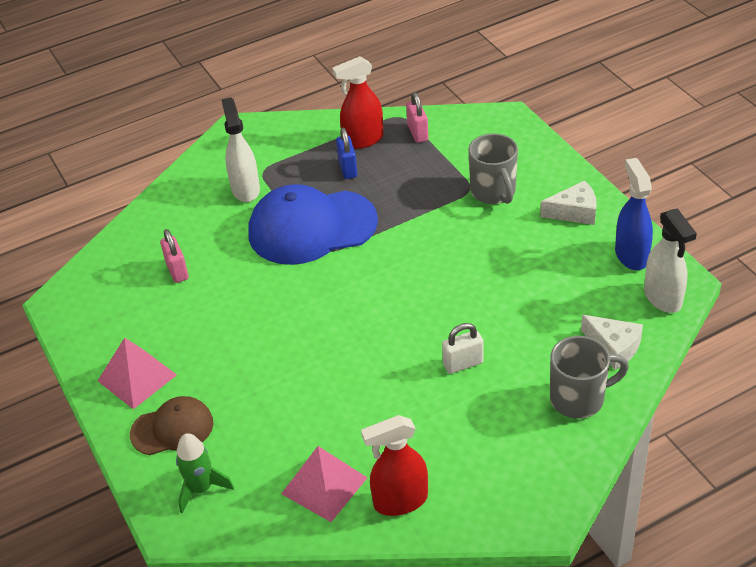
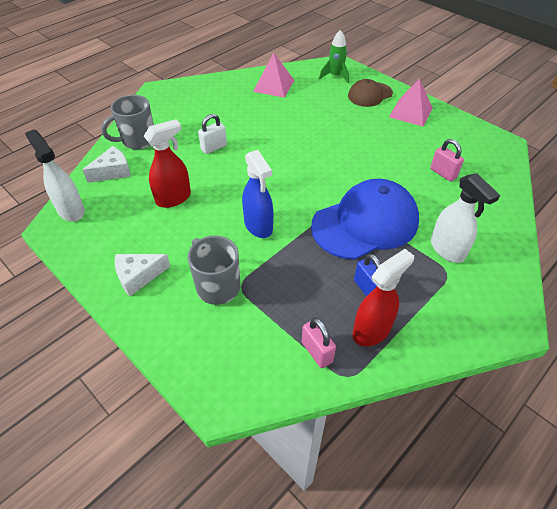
camera: 160 degrees right, 5 degrees up
(400, 501) = (232, 86): red spray bottle -> red spray bottle (174, 198)
(613, 347) = (113, 171): white cheese -> white cheese turned 120 degrees clockwise
(631, 255) = (91, 242): blue spray bottle -> blue spray bottle (258, 226)

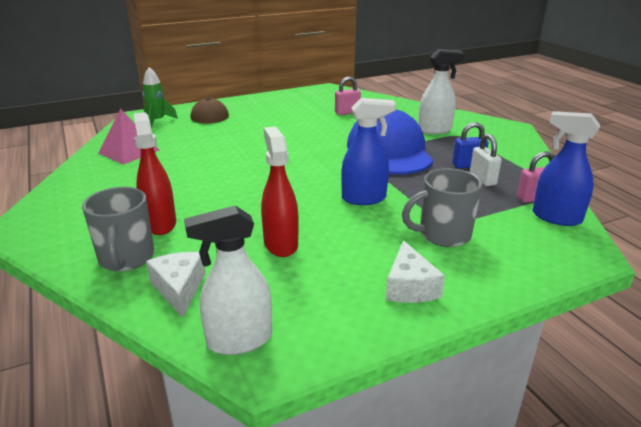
camera: 70 degrees left, 20 degrees down
(214, 147) = (206, 204): white padlock -> white padlock (482, 179)
(282, 372) = (556, 217): none -> blue spray bottle
(372, 330) = (513, 172): red spray bottle -> red spray bottle (160, 223)
(411, 112) = (256, 106): pink pyramid -> none

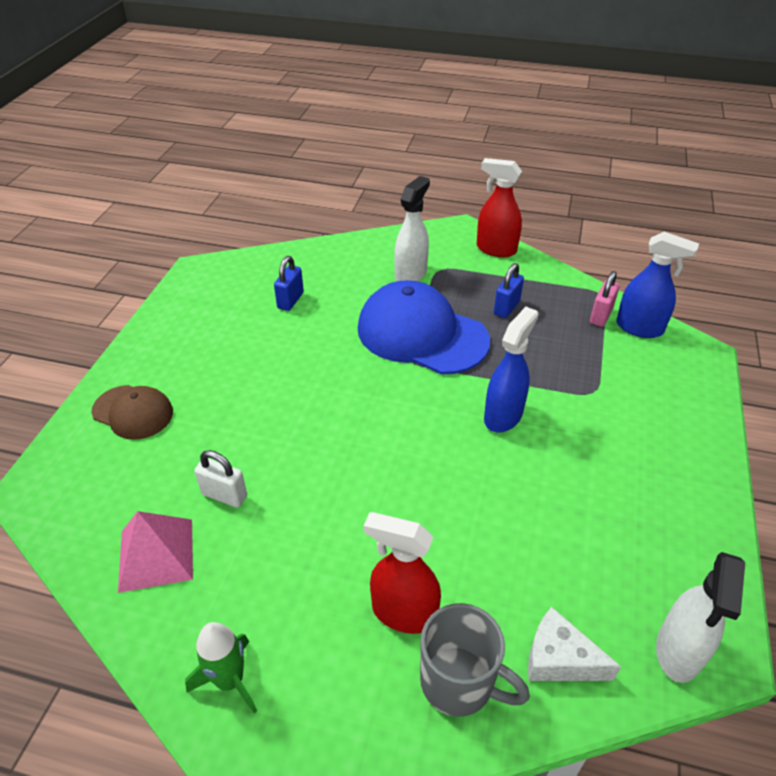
camera: 50 degrees left, 15 degrees up
(157, 121) = (85, 475): green rocket -> green rocket (230, 680)
(281, 244) = (537, 529): red spray bottle -> red spray bottle (496, 249)
(347, 113) = (290, 300): pink padlock -> blue padlock
(409, 286) = (675, 484): white cheese -> none
(443, 235) = (612, 409): grey mug -> none
(482, 179) = (541, 319): white padlock -> white padlock (224, 495)
(556, 217) = (639, 328): blue spray bottle -> blue spray bottle turned 135 degrees counterclockwise

